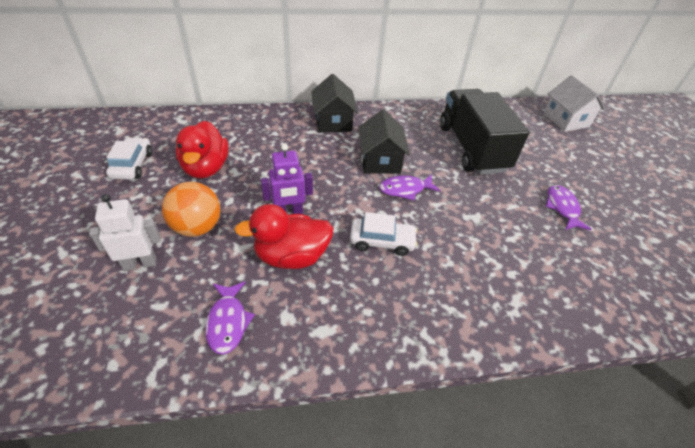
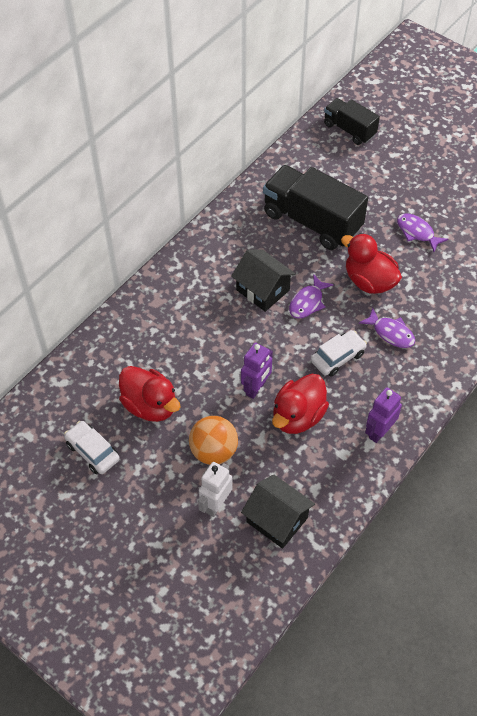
camera: 40 degrees left, 10 degrees up
(228, 322) = (315, 485): purple fish -> purple fish (391, 333)
(333, 121) = (183, 279): black house -> black house (277, 520)
(343, 329) = (379, 432): none -> purple robot
(476, 211) = (369, 281): none -> red duck
(565, 120) = (349, 130): white house -> black truck

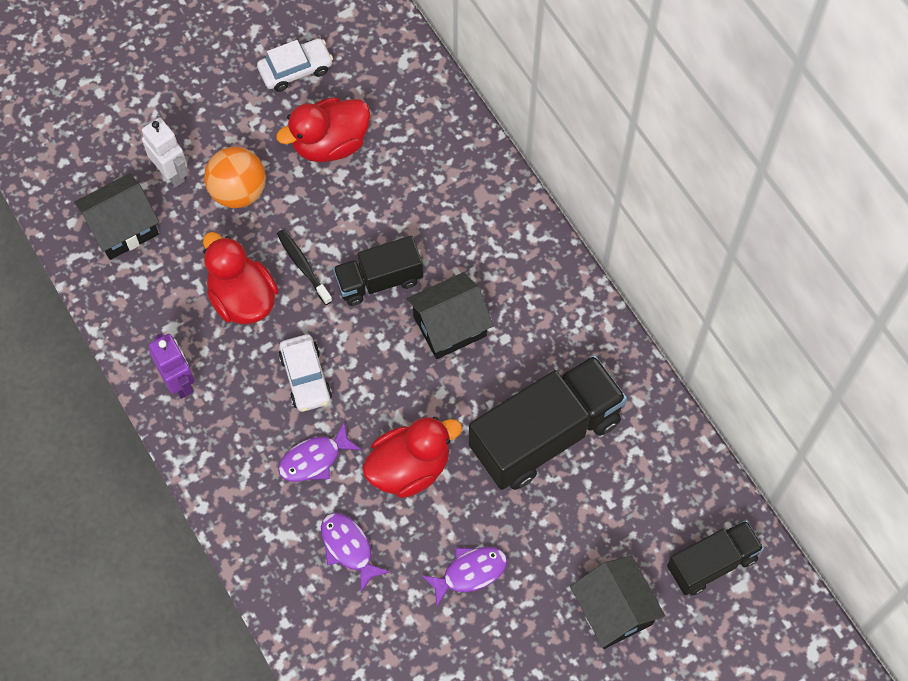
camera: 110 degrees right, 10 degrees up
(247, 339) = (379, 280): none -> black truck
(256, 388) = (303, 266): purple robot -> black toothbrush
(307, 302) = (407, 374): purple fish -> purple fish (348, 548)
(400, 163) = (614, 610): none -> black house

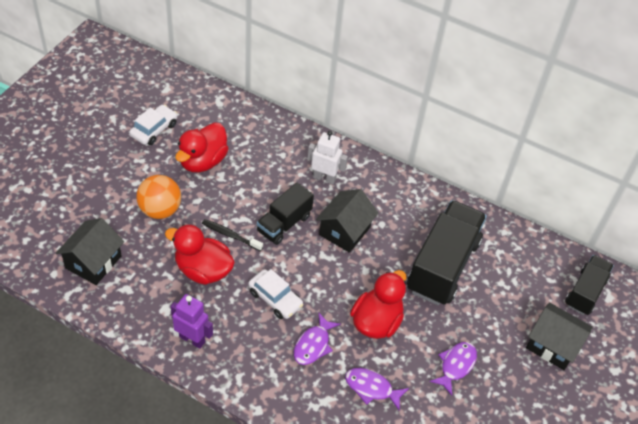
camera: 35 degrees left, 15 degrees down
(172, 172) = (108, 216): white robot -> white robot (324, 178)

